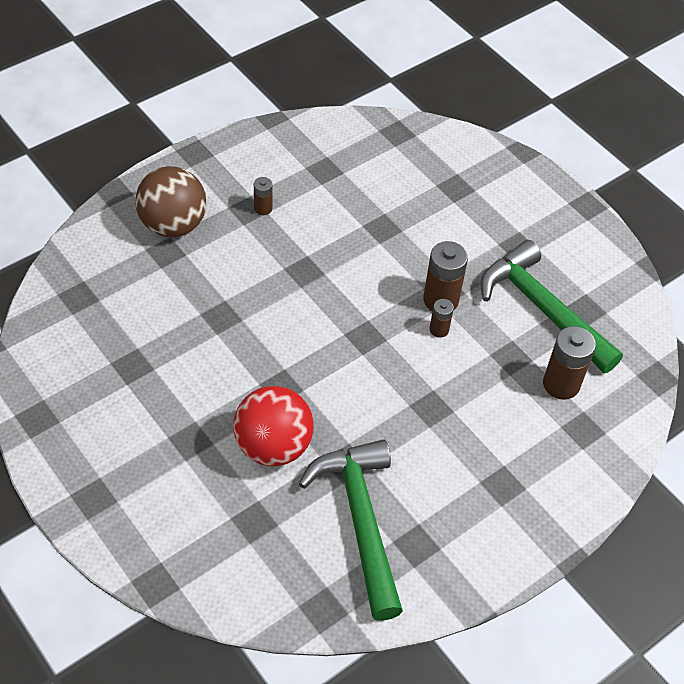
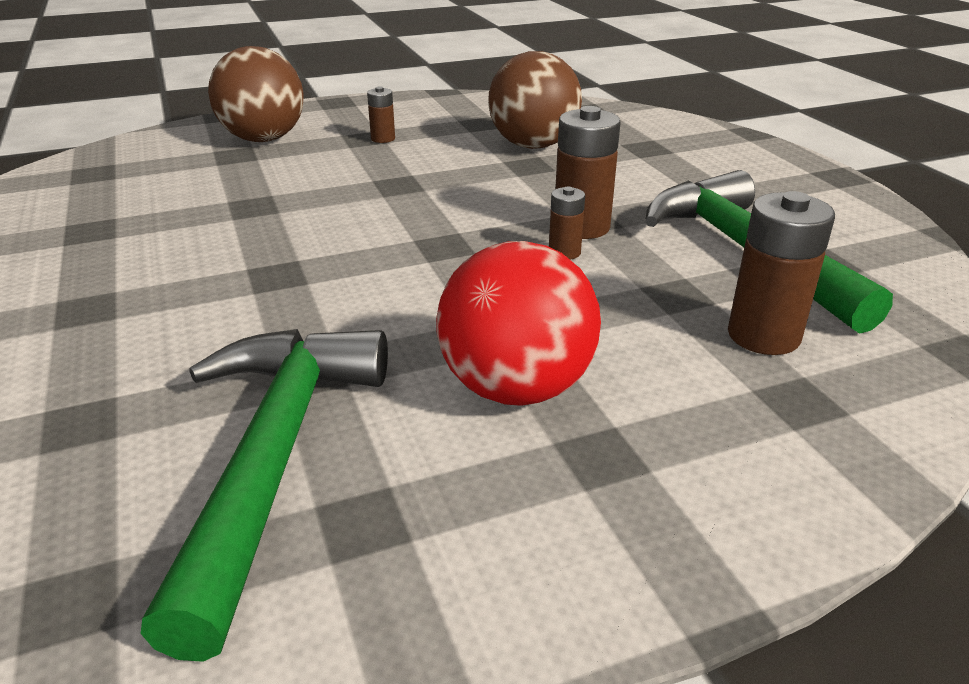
camera: 20 degrees right, 20 degrees down
(273, 446) = (204, 334): red ball -> red ball (516, 388)
(376, 199) = (533, 145): none -> brown ball

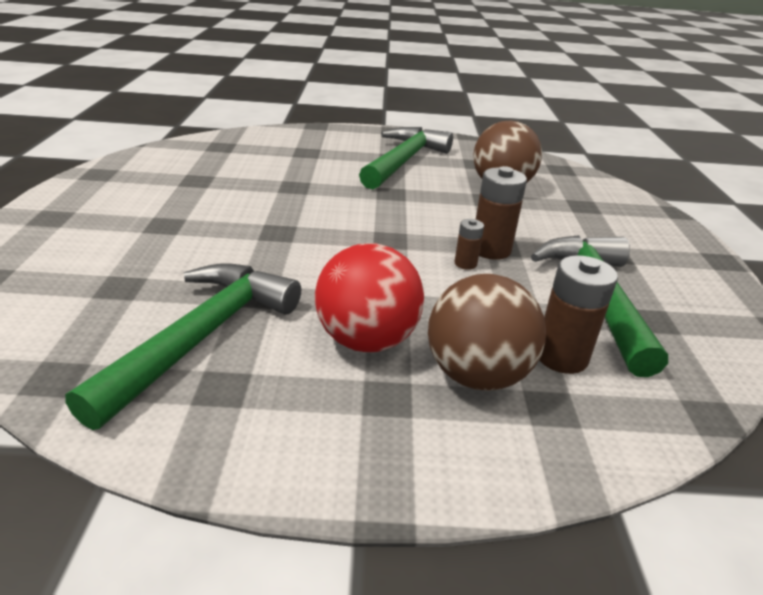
camera: 20 degrees right, 0 degrees up
(263, 139) = (330, 146): brown ball -> brown ball (477, 375)
(383, 139) = (403, 161): brown battery -> green hammer

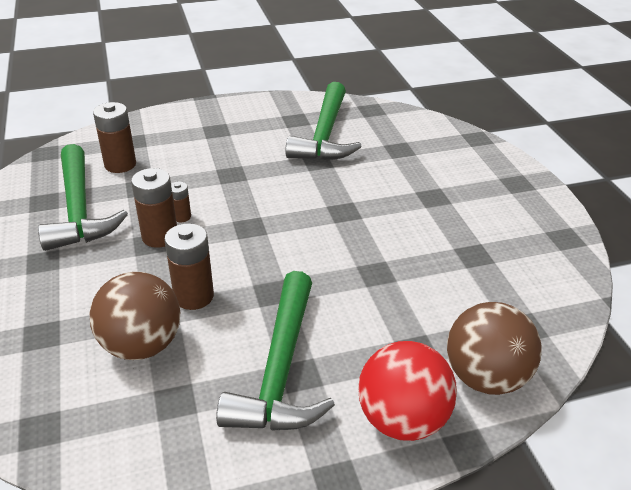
camera: 165 degrees right, 5 degrees up
(367, 340) = (236, 151): red ball -> red ball (402, 420)
(459, 202) = (194, 296): none -> brown battery
(477, 375) = (171, 147): brown ball -> brown ball (486, 378)

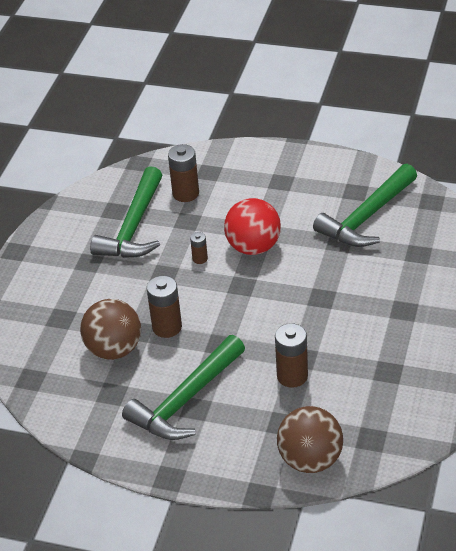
camera: 35 degrees right, 5 degrees up
(160, 236) = (174, 270): brown battery -> brown battery (292, 376)
(402, 420) = (234, 462): red ball -> red ball (253, 247)

